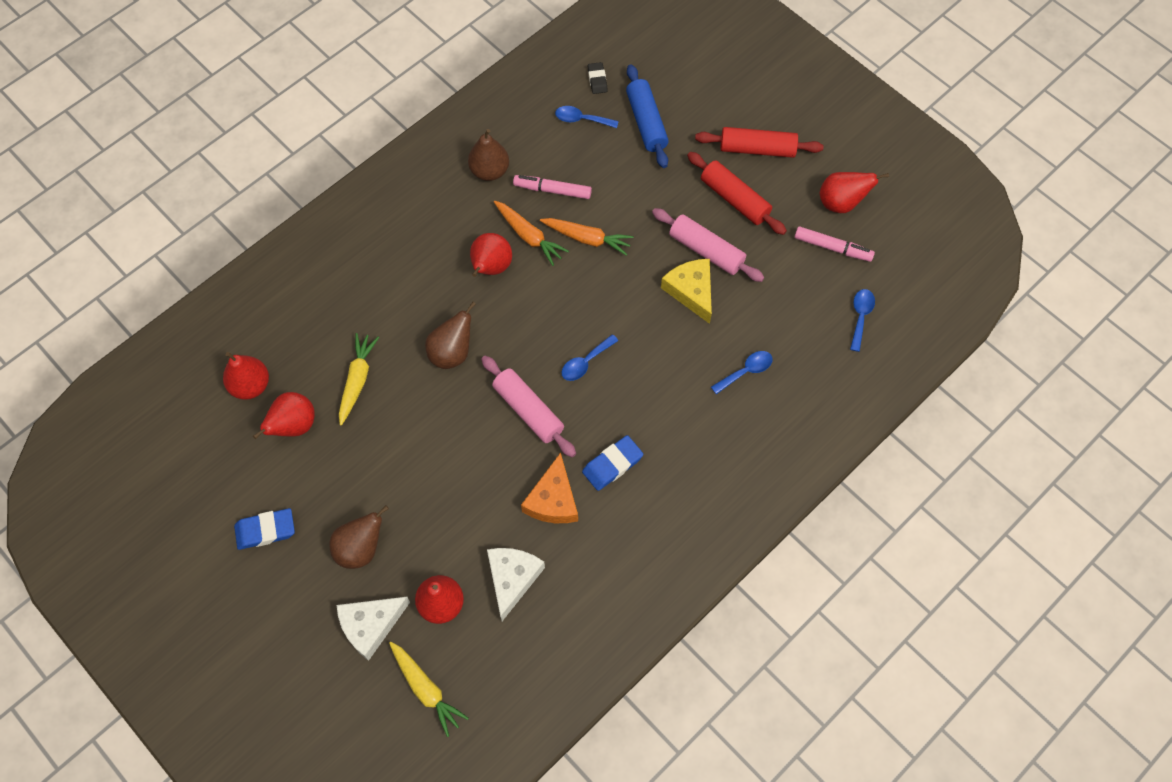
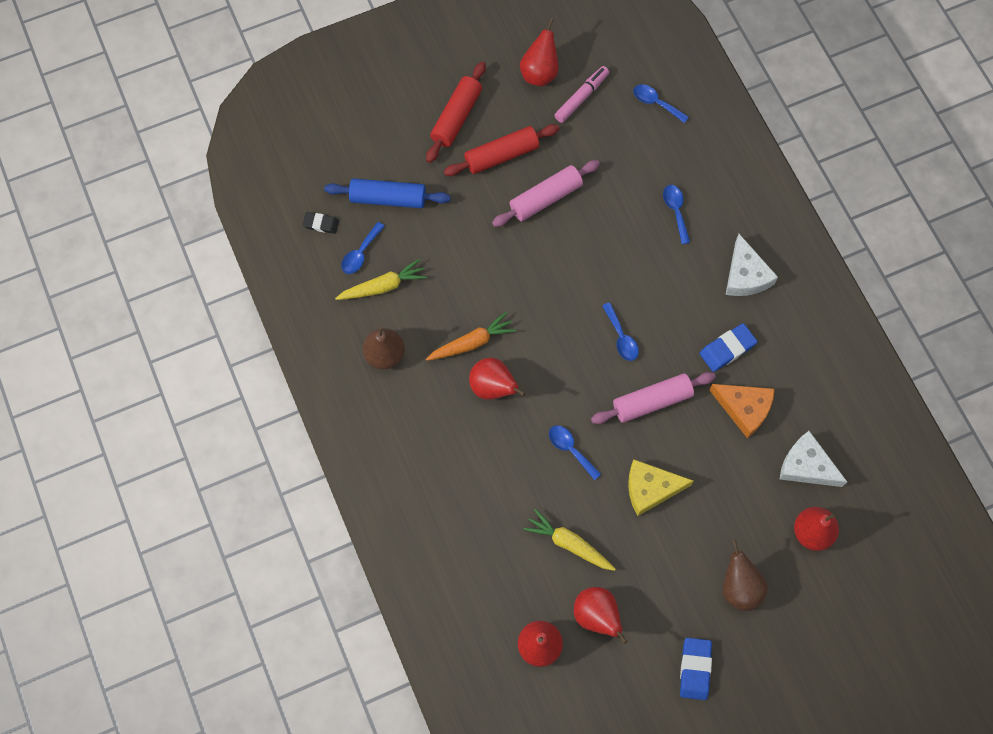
camera: 70 degrees left, 5 degrees up
(370, 625) = (813, 599): white cheese -> white cheese (745, 275)
(426, 689) = (884, 568): yellow carrot -> yellow carrot (383, 286)
(452, 353) = (570, 449): brown pear -> blue spoon
(552, 190) = (429, 305): pink marker -> none
(587, 238) = (494, 293): orange carrot -> none
(612, 464) = (727, 349): blue eraser -> blue eraser turned 75 degrees clockwise
(691, 291) = (582, 225): yellow cheese -> yellow cheese (650, 488)

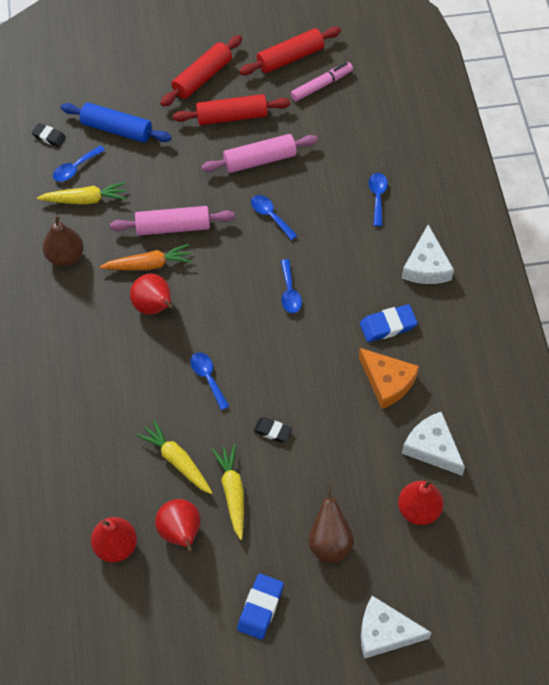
camera: 15 degrees right, 10 degrees down
(539, 73) = (290, 58): red pear -> red rolling pin
(632, 561) = (232, 492): none -> yellow carrot
(650, 488) = (272, 431): yellow cheese -> black eraser
(652, 401) = (300, 354): pink rolling pin -> pink rolling pin (173, 227)
(655, 103) = (388, 104): blue spoon -> blue spoon (270, 216)
(816, 661) = (385, 632): none -> white cheese

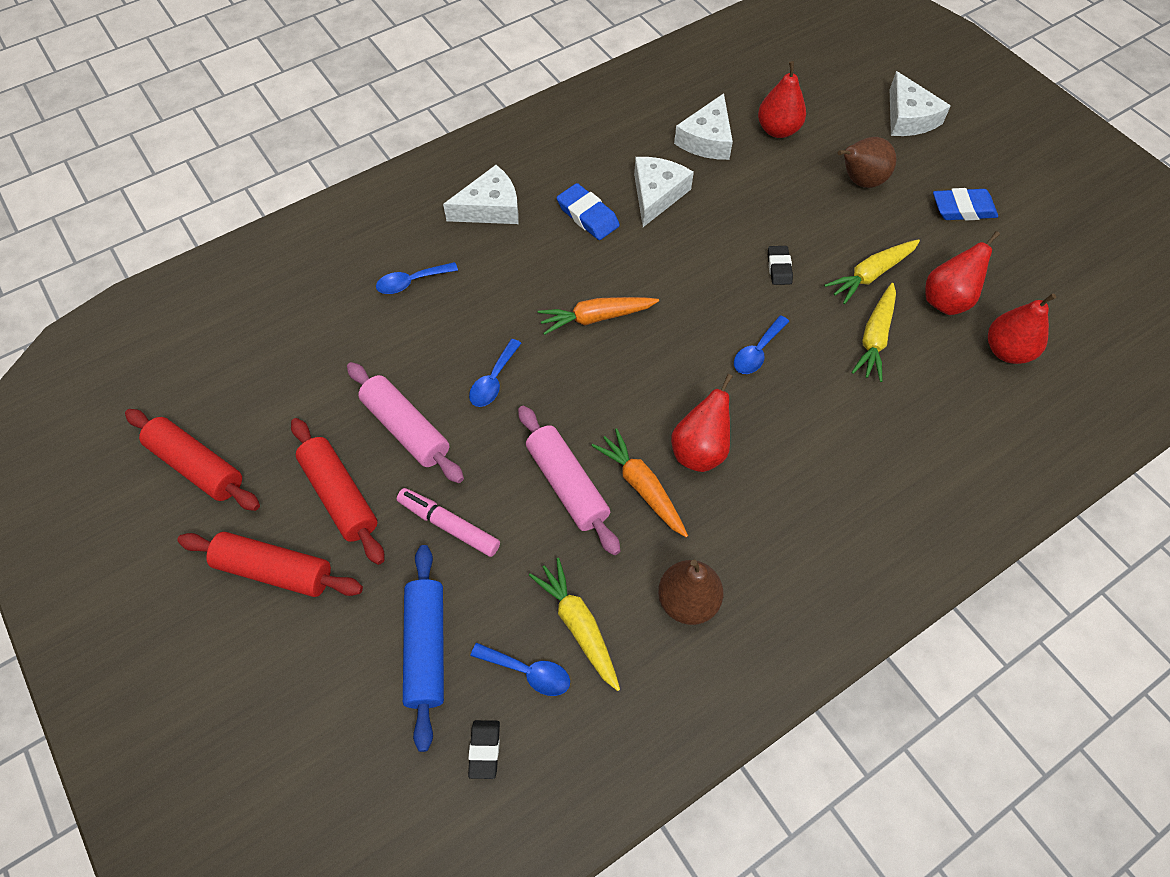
camera: 115 degrees left, 0 degrees up
(289, 292) = (596, 318): blue spoon -> orange carrot
(321, 85) = (240, 407): pink marker -> pink marker (449, 525)
(387, 382) = (657, 194): orange cheese -> white cheese

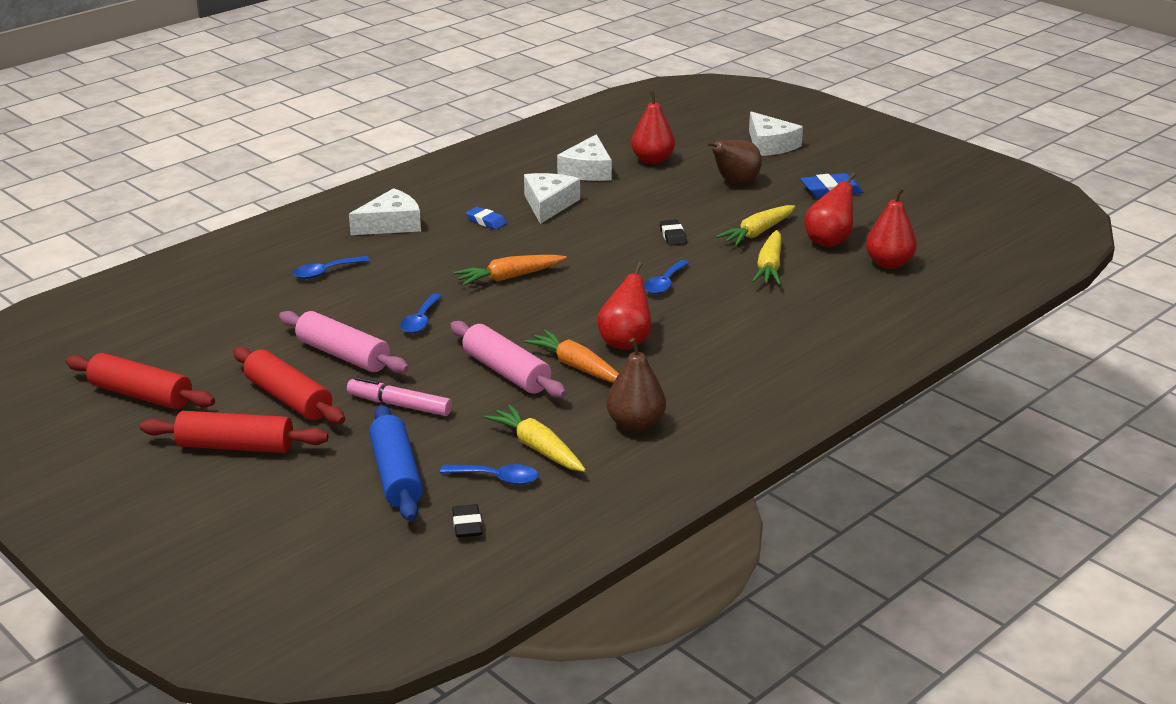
camera: 10 degrees left, 30 degrees down
(587, 216) = (486, 221): blue eraser -> blue eraser, size x0.65

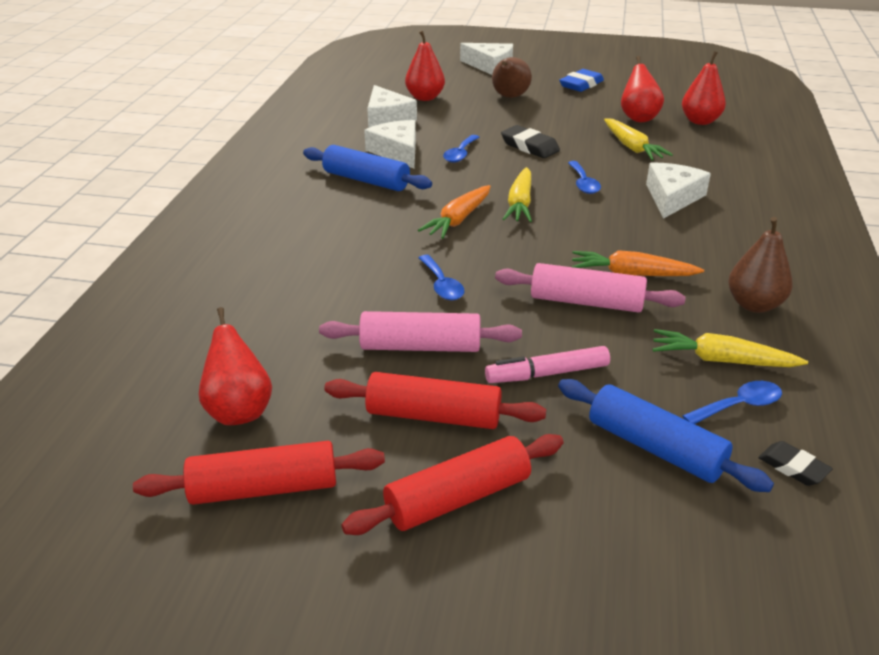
camera: 35 degrees left, 5 degrees up
(325, 272) = (284, 273): blue spoon -> blue spoon (460, 154)
(391, 224) = (284, 209): white cheese -> white cheese (672, 197)
(486, 221) = (366, 180): blue eraser -> blue rolling pin
(625, 342) = (632, 239): red pear -> red pear (239, 411)
(672, 236) = (529, 146): black eraser -> black eraser, size x1.54
(757, 233) = (583, 126): yellow carrot -> yellow carrot (520, 204)

